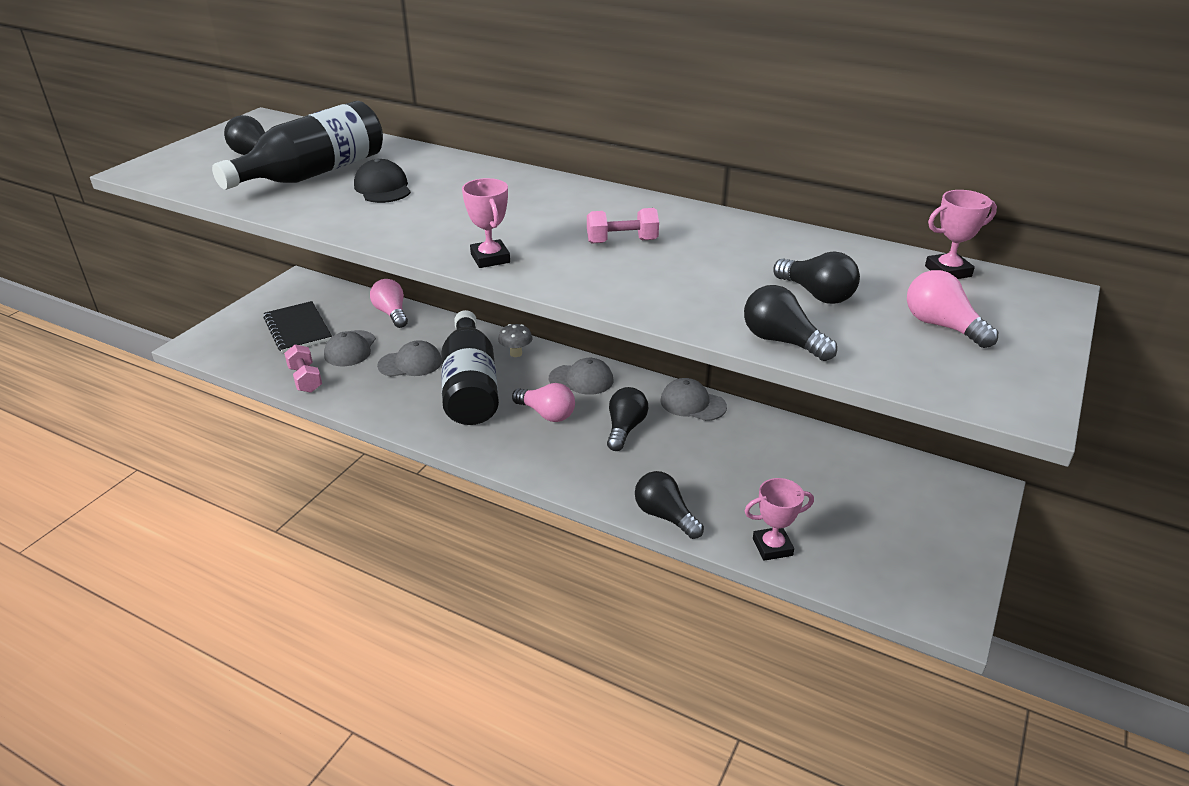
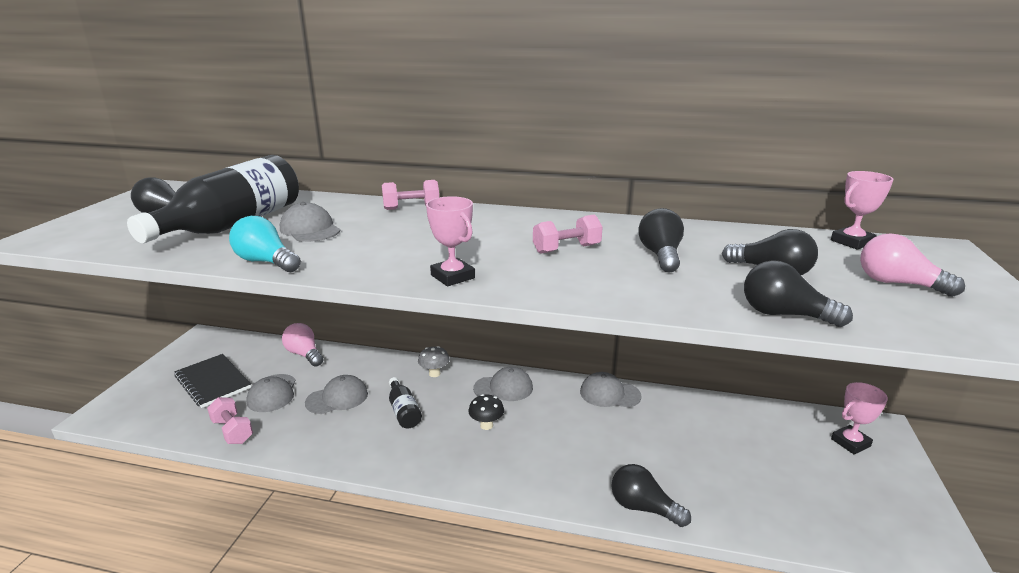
camera: 15 degrees left, 10 degrees down
(329, 221) = (266, 262): none -> turquoise light bulb
(383, 188) = (310, 229): black cap -> grey cap
(470, 387) = (403, 411): black bottle -> black bottle, size x0.46
(495, 172) = (411, 208): none -> pink dumbbell
(547, 414) = (486, 425): pink light bulb -> black mushroom
(625, 428) = (563, 427): black light bulb -> black light bulb (660, 255)
(772, 547) = (755, 519): pink trophy -> pink trophy (850, 442)

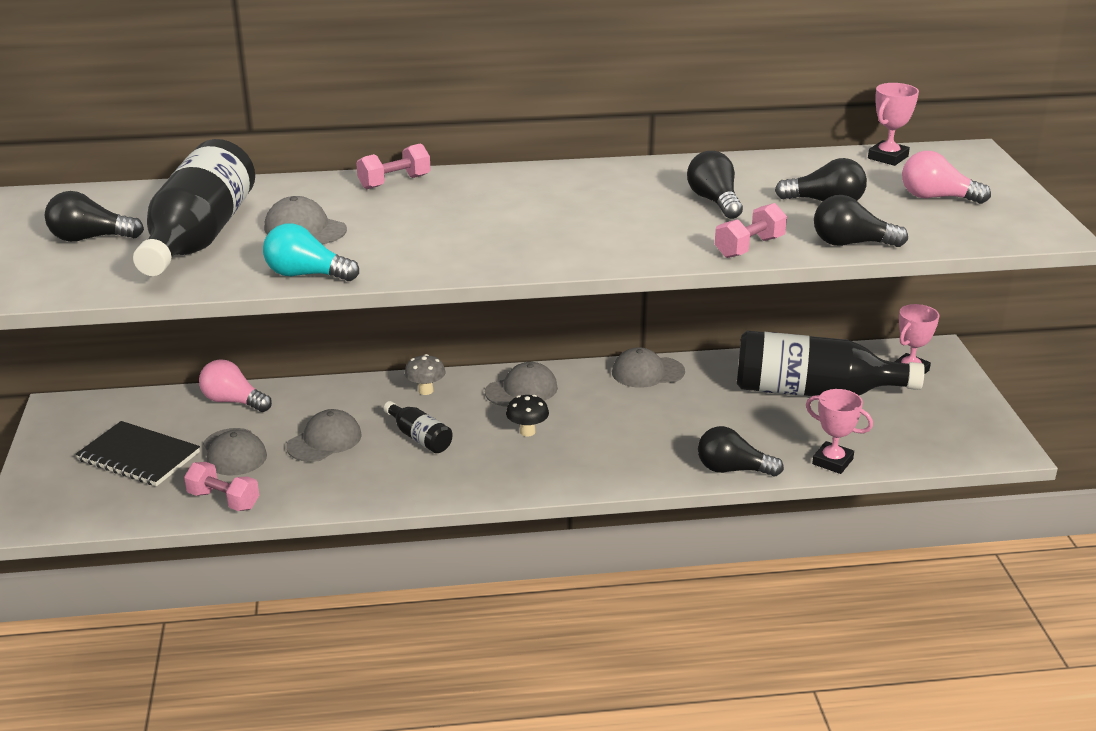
camera: 20 degrees left, 5 degrees up
(452, 276) = (526, 257): pink trophy -> pink trophy (832, 461)
(566, 249) = (616, 208): pink dumbbell -> pink dumbbell (749, 247)
(749, 443) = (813, 392): none -> black bottle

